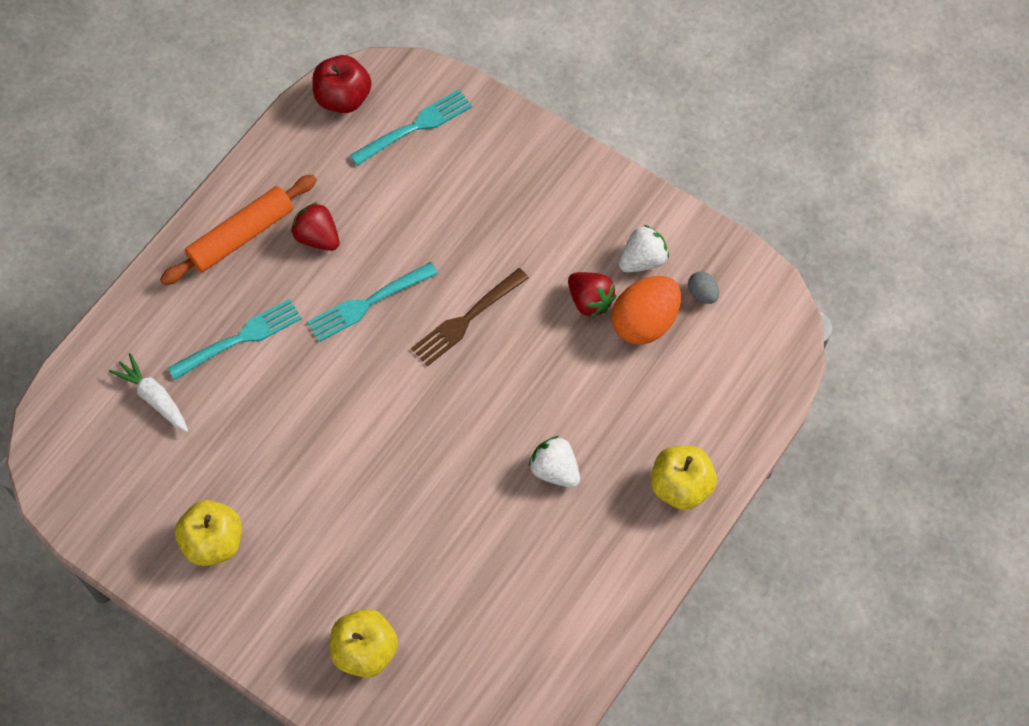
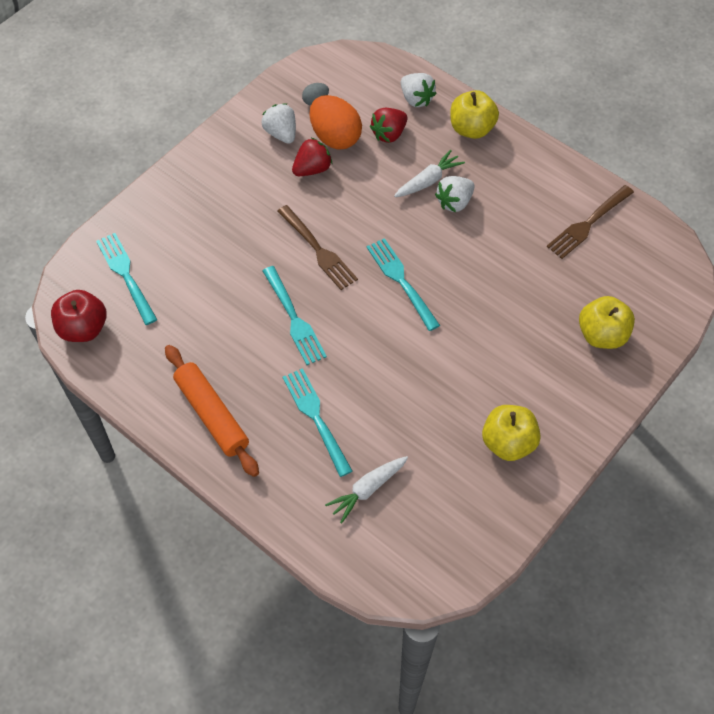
camera: 85 degrees left, 5 degrees down
(317, 237) = (223, 354): red strawberry -> red strawberry (389, 134)
(428, 415) = (402, 281): none -> turquoise fork
(537, 637) = (588, 223): none -> brown fork
(586, 437) = (428, 181): none -> white carrot
(723, 415) = (416, 99): none -> white strawberry

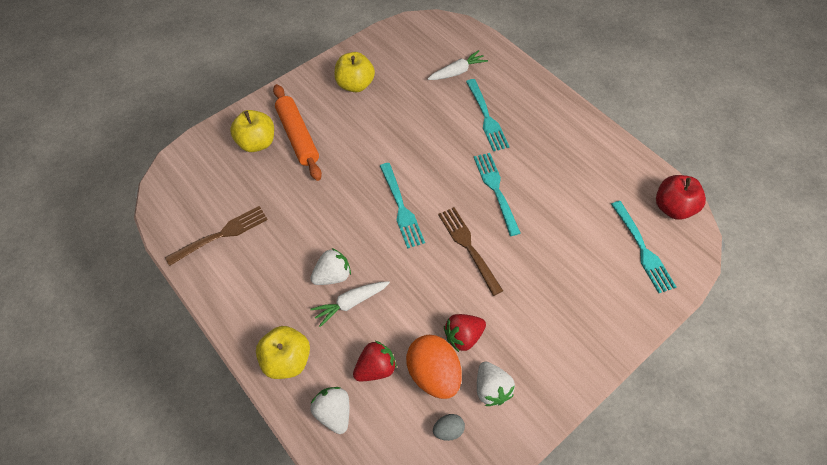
camera: 170 degrees left, 0 degrees up
(212, 414) = (563, 130): orange rolling pin -> orange rolling pin (298, 136)

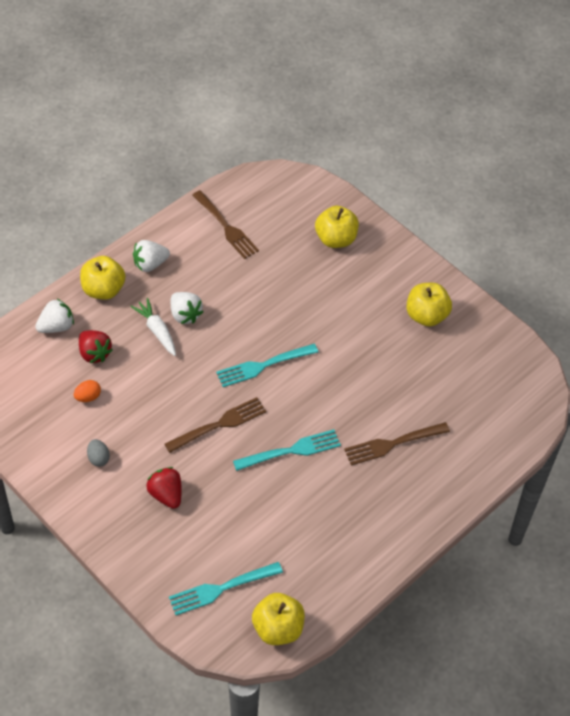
camera: 85 degrees right, 5 degrees down
(298, 136) = (347, 271): orange rolling pin -> none
(433, 373) = (88, 397): orange egg -> orange egg, size x0.47
(448, 430) = (37, 408): grey egg -> grey egg (99, 458)
(457, 72) = (461, 414): white carrot -> none
(463, 336) = (123, 420): red strawberry -> red strawberry (166, 494)
(486, 117) = (393, 443): turquoise fork -> brown fork
(491, 388) = (72, 442): white strawberry -> white strawberry (150, 264)
(672, 207) = (278, 628): red apple -> yellow apple

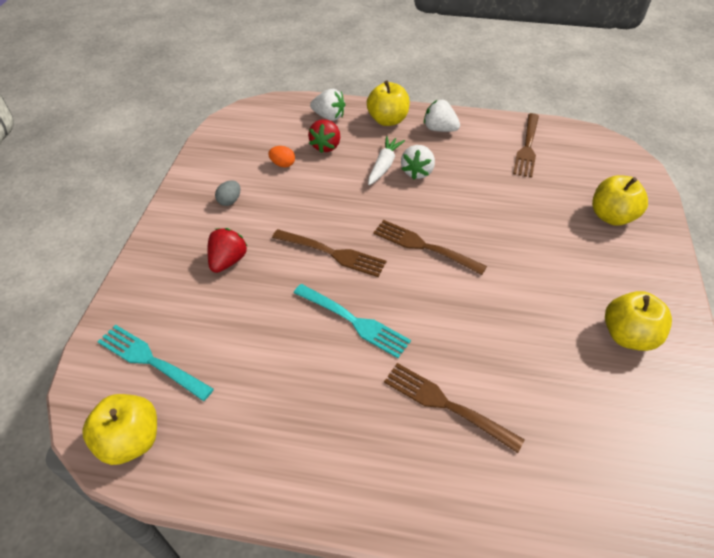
camera: 55 degrees right, 5 degrees down
(264, 365) = (425, 247): turquoise fork -> brown fork

